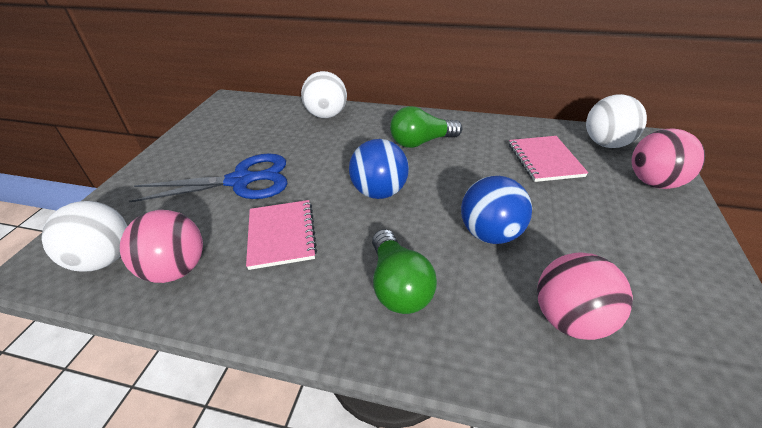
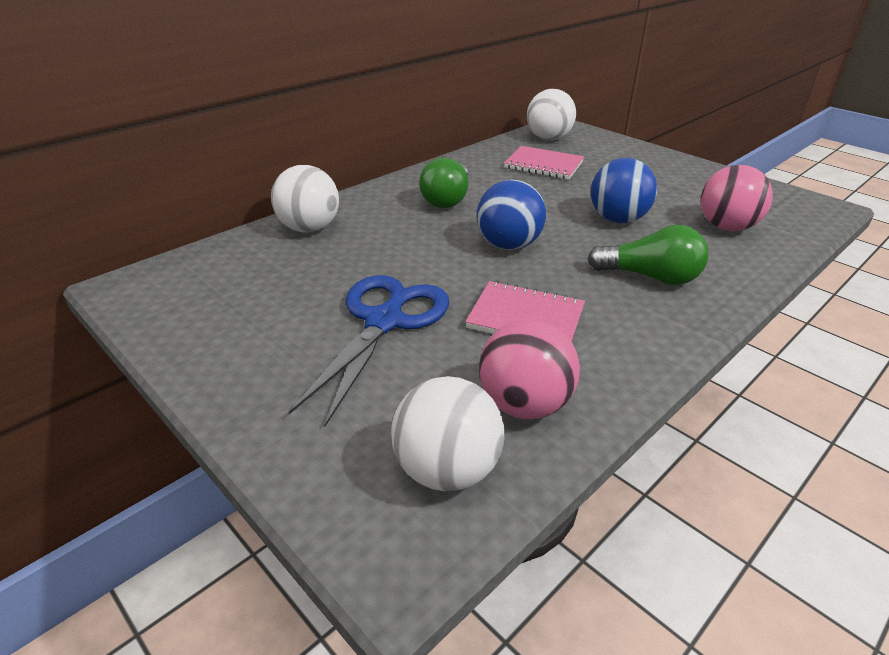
camera: 60 degrees left, 5 degrees down
(654, 182) = (612, 146): pink ball -> none

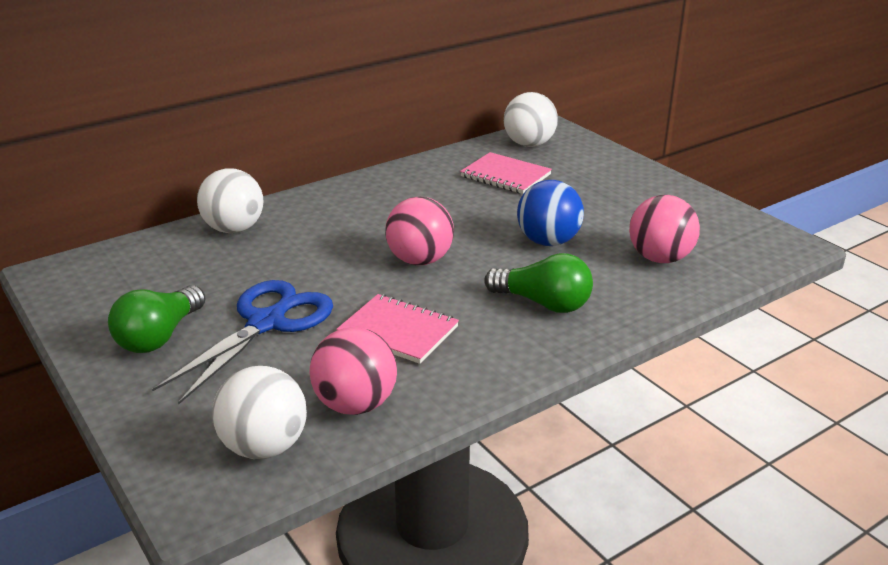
camera: 10 degrees right, 5 degrees down
(447, 199) = (383, 208): green light bulb -> green light bulb (160, 336)
(508, 245) = (420, 260): blue ball -> pink ball

